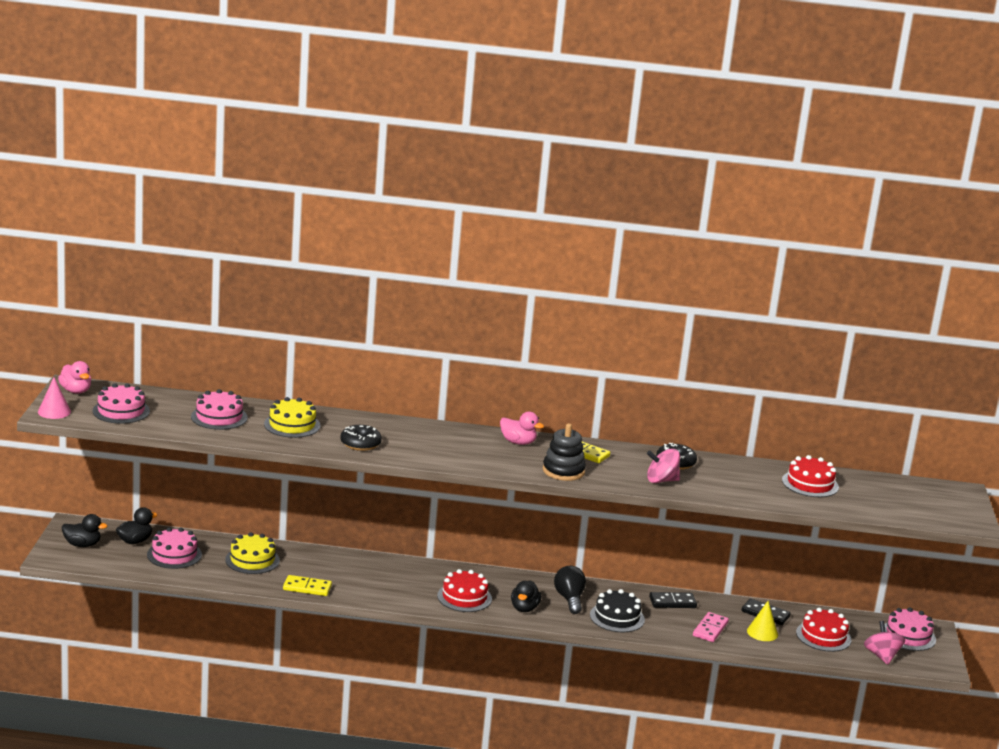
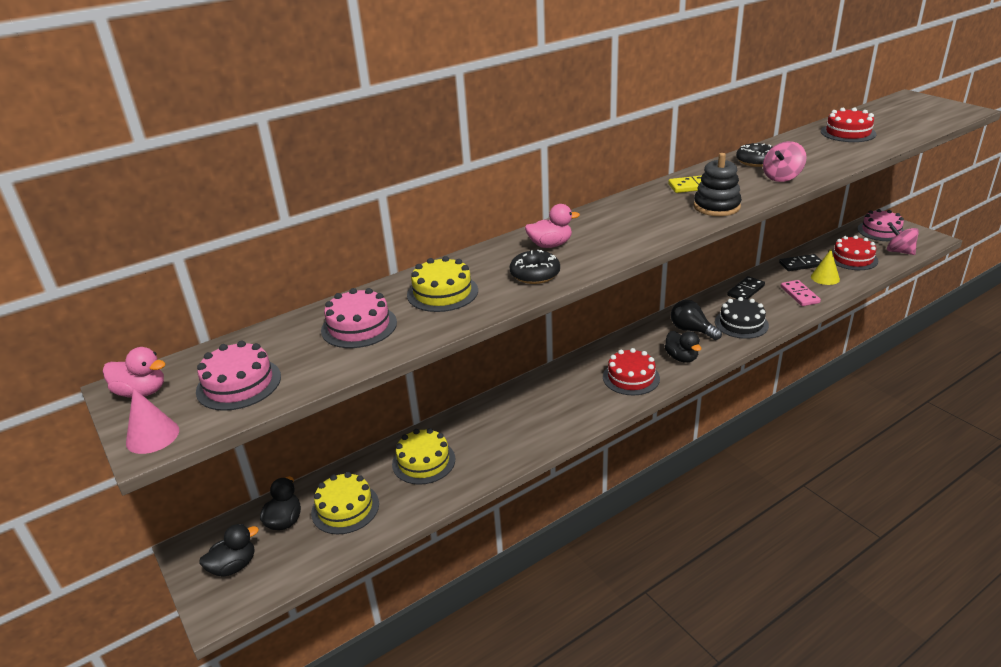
camera: 35 degrees left, 10 degrees up
(174, 555) = (345, 508): pink cake -> yellow cake
(307, 588) = (511, 456): yellow domino -> none
(518, 442) = (637, 204): pink duck -> pink duck (550, 245)

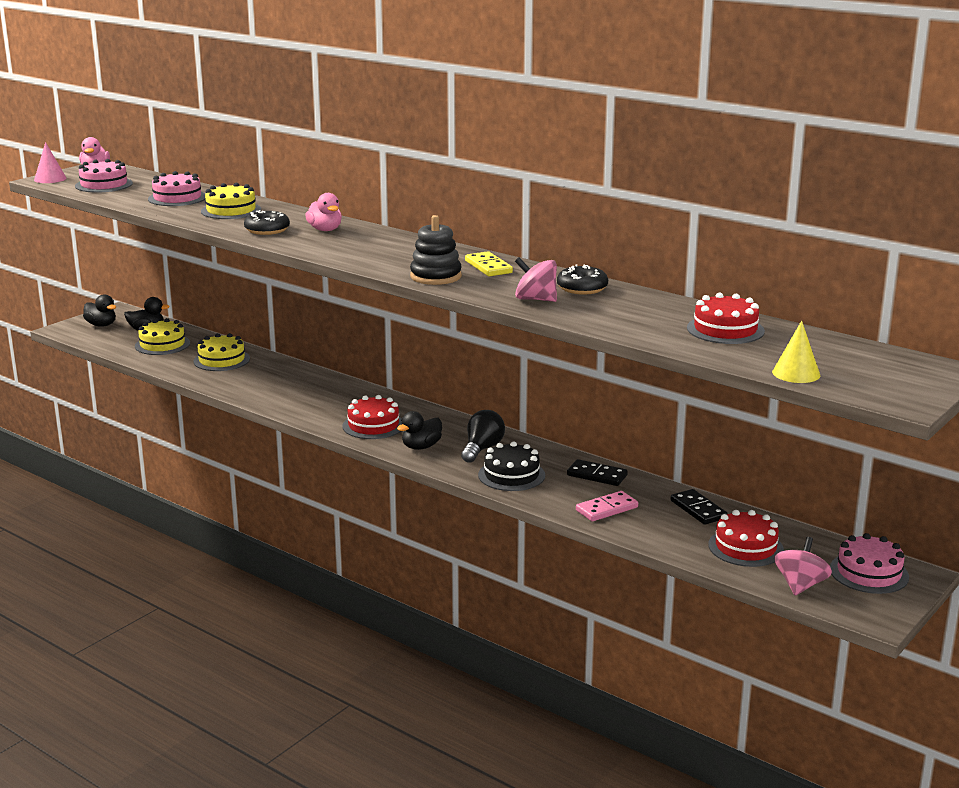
camera: 70 degrees right, 10 degrees down
(825, 278) = (668, 526): yellow cone -> yellow cone (796, 373)

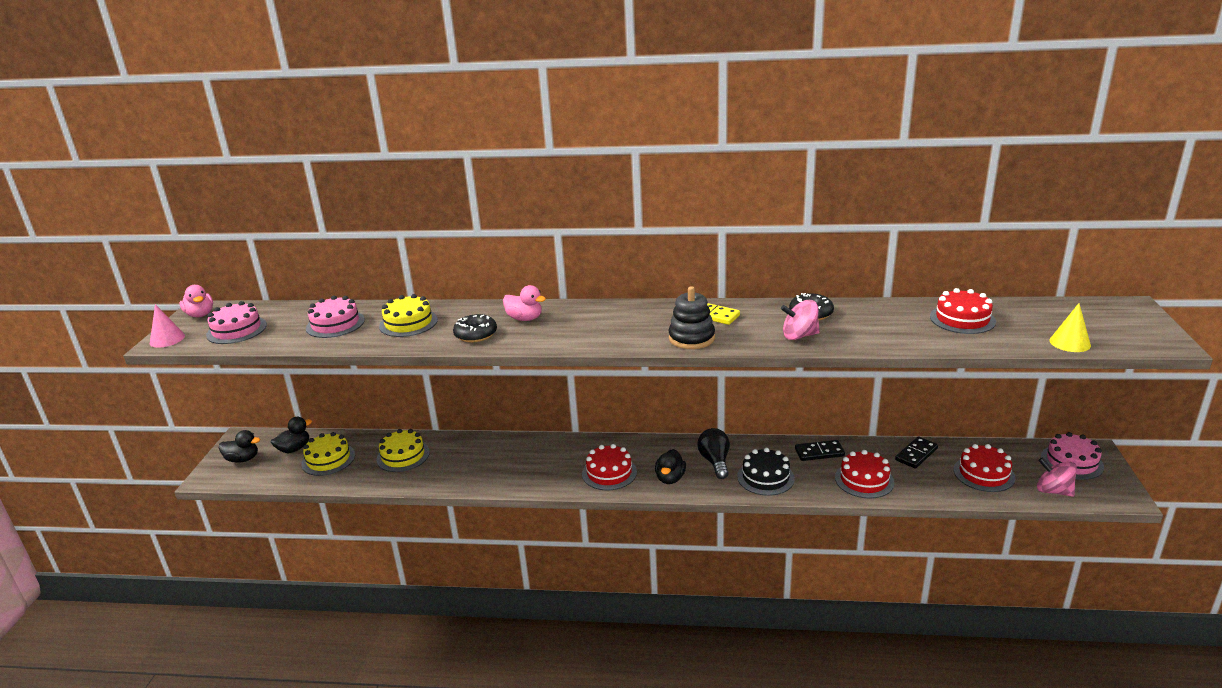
camera: 30 degrees left, 5 degrees up
(607, 509) = (864, 480): pink domino -> red cake
(698, 509) = (916, 454): black domino -> black domino turned 75 degrees counterclockwise
(800, 585) = (1053, 491): pink spinning top -> pink spinning top turned 45 degrees counterclockwise

